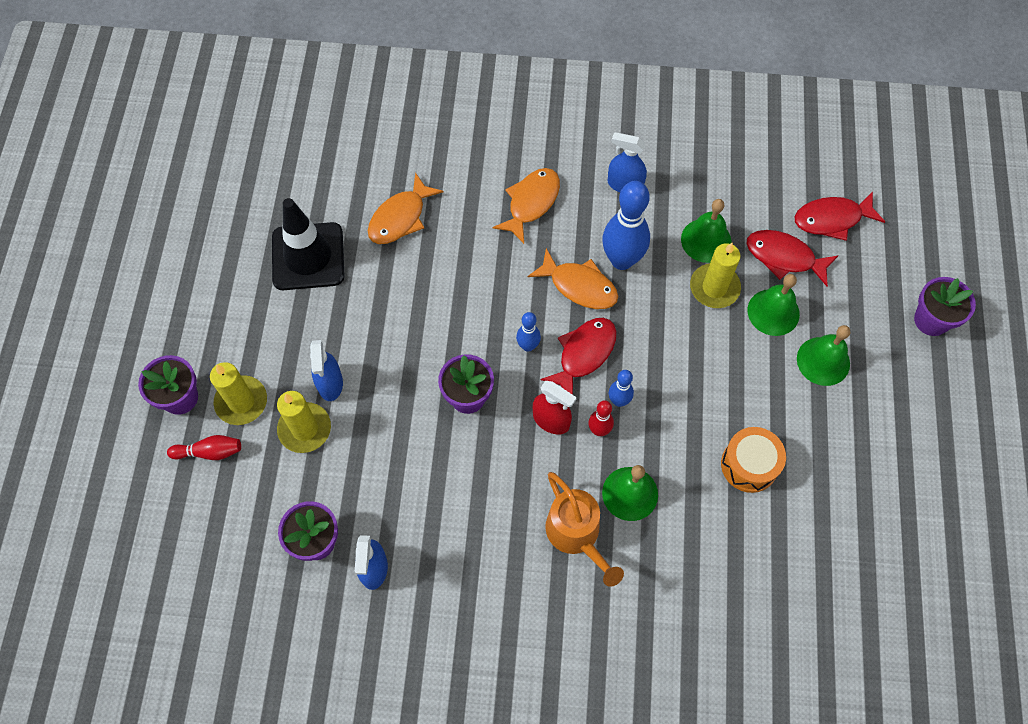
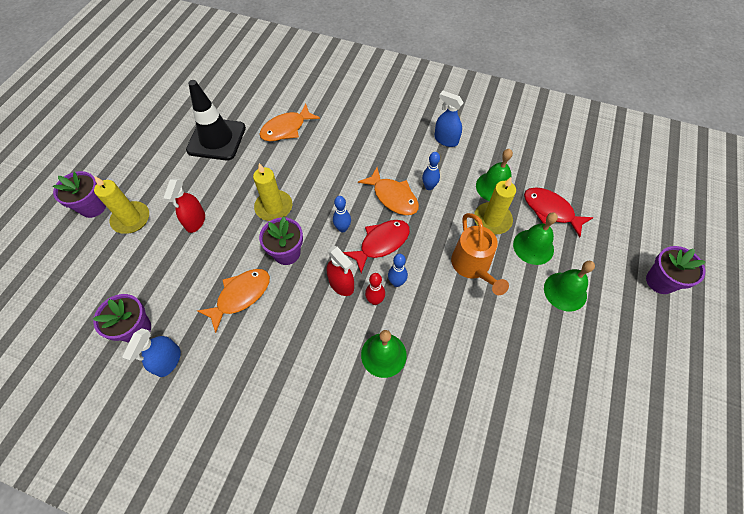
camera: 15 degrees right, 5 degrees down
(209, 452) = (94, 247): red bowling pin -> none
(305, 429) = (164, 247): yellow candle -> yellow candle (274, 207)
(330, 383) = (195, 221): blue spray bottle -> red spray bottle
(531, 203) = (377, 138): orange fish -> orange fish (240, 296)
(577, 535) = (331, 377): orange watering can -> orange watering can (473, 267)
(622, 260) = (429, 186): blue bowling pin -> blue bowling pin, size x0.50
(749, 465) = (486, 357): orange drum -> none
(832, 219) = (593, 193): red fish -> none

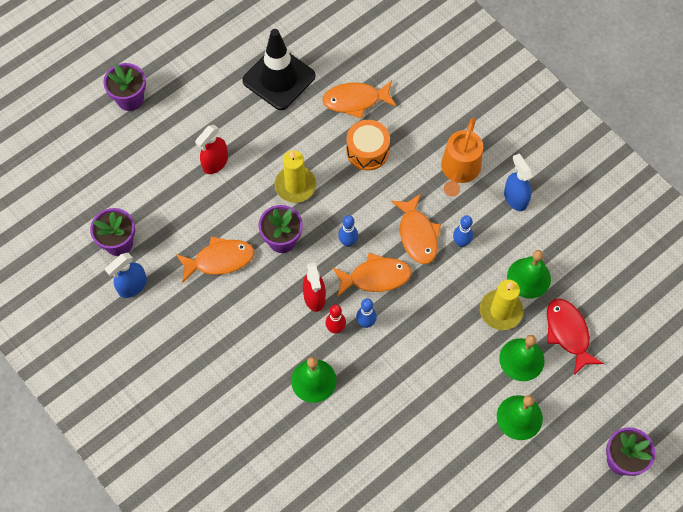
camera: 30 degrees right, 5 degrees up
(131, 219) = (159, 130): yellow candle -> none
(317, 157) = (367, 151): none -> orange drum
(381, 243) = (375, 277): red fish -> orange fish
(473, 267) = (448, 347): orange watering can -> orange watering can (459, 171)

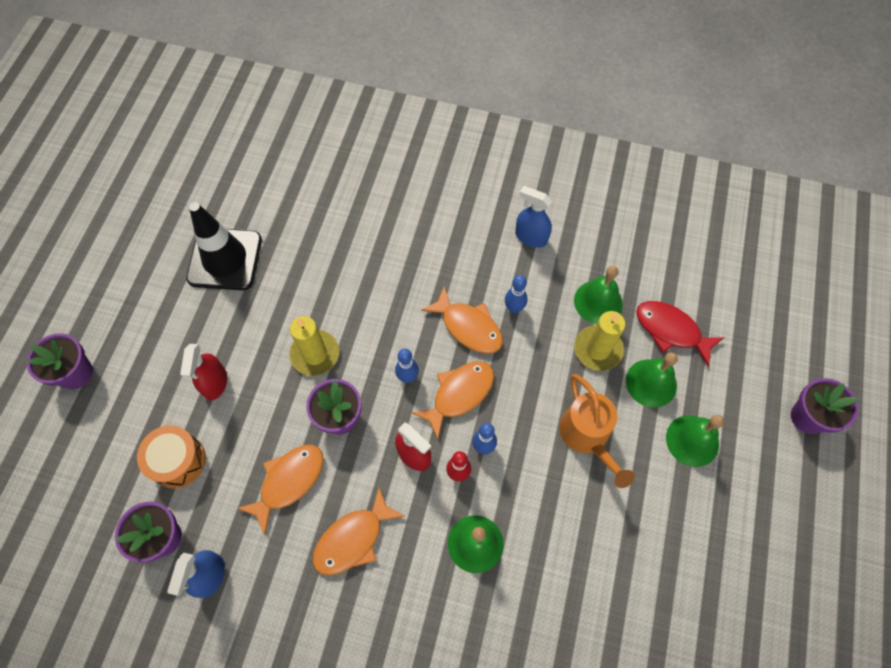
camera: 35 degrees left, 0 degrees up
(355, 100) = (317, 236): orange fish -> orange fish (353, 539)
(367, 151) = (363, 277): orange drum -> orange drum (178, 461)
(459, 171) = (462, 243): orange watering can -> orange watering can (588, 437)

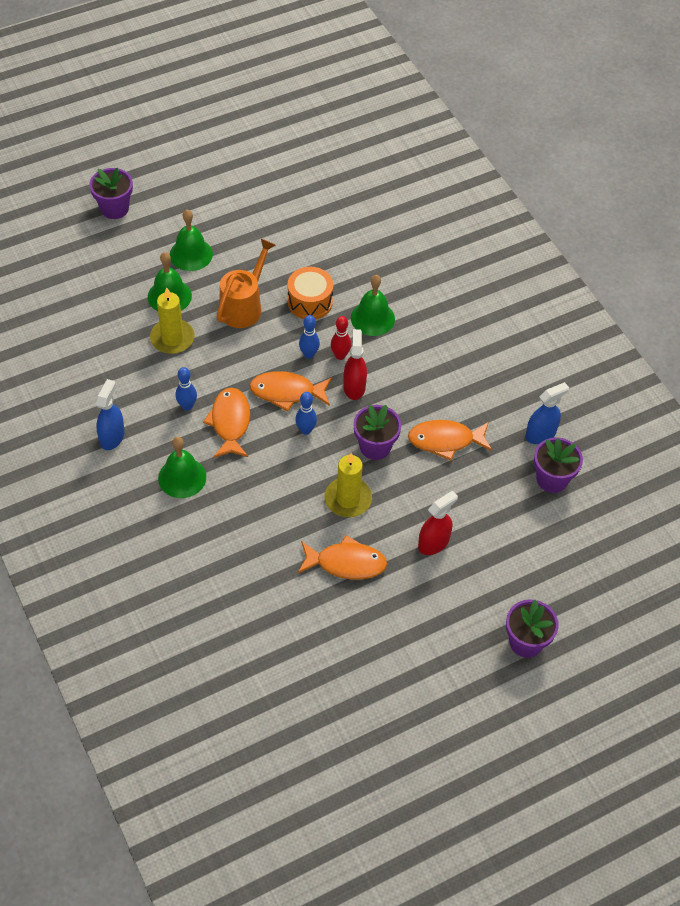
camera: 135 degrees left, 10 degrees down
(178, 461) = (504, 515): orange drum -> orange drum (310, 302)
(225, 259) = (338, 629): black traffic cone -> none
(353, 539) = (438, 379): orange fish -> orange fish (346, 563)
(531, 237) = (112, 437): blue spray bottle -> blue spray bottle turned 150 degrees counterclockwise
(598, 302) = (132, 361): green bell -> green bell (182, 477)
(671, 330) = (115, 307): red fish -> none

